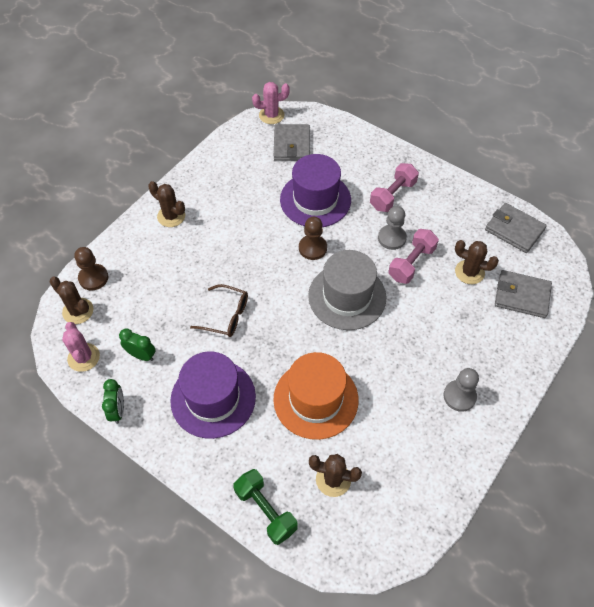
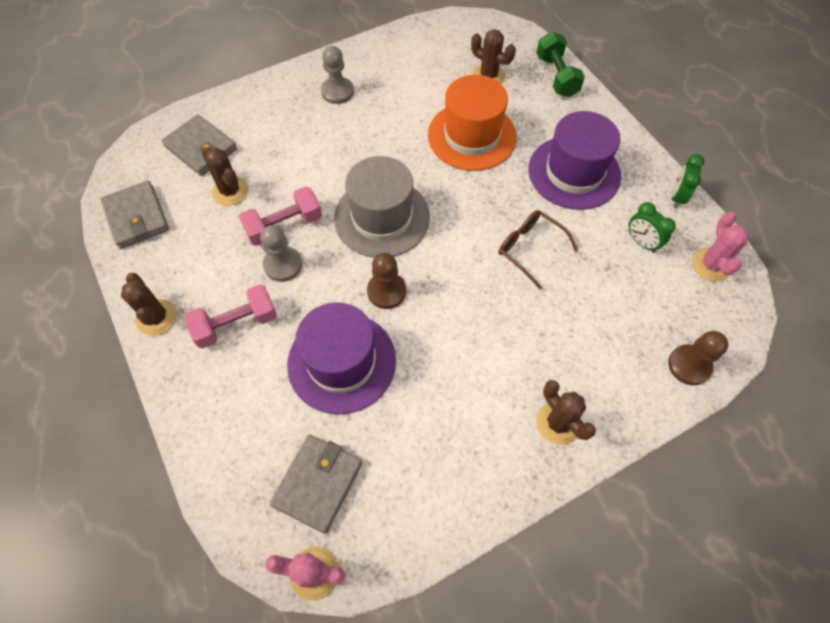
camera: 155 degrees left, 5 degrees up
(78, 311) = (714, 325): brown cactus -> brown cactus (156, 317)

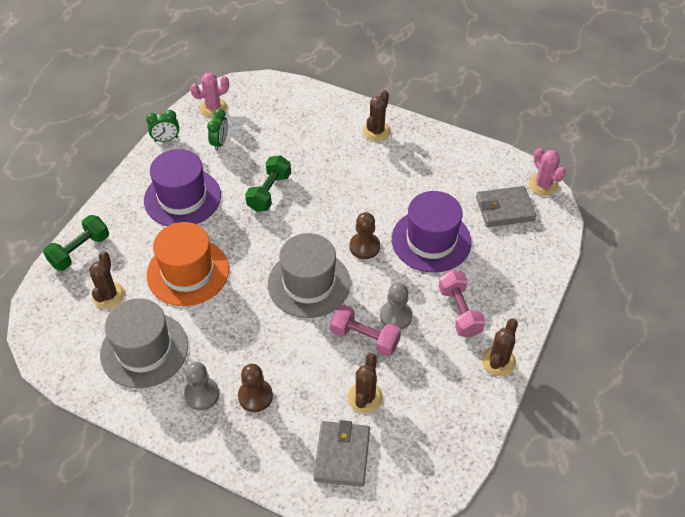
camera: 125 degrees left, 10 degrees down
(137, 217) = (442, 445): grey wallet -> none
(236, 324) = (459, 311): pink dumbbell -> pink dumbbell turned 45 degrees clockwise
(412, 76) = (144, 350): none -> grey hat
(530, 249) = (269, 192): brown glasses -> green dumbbell
(689, 365) = (294, 95): brown pawn -> brown pawn (255, 396)

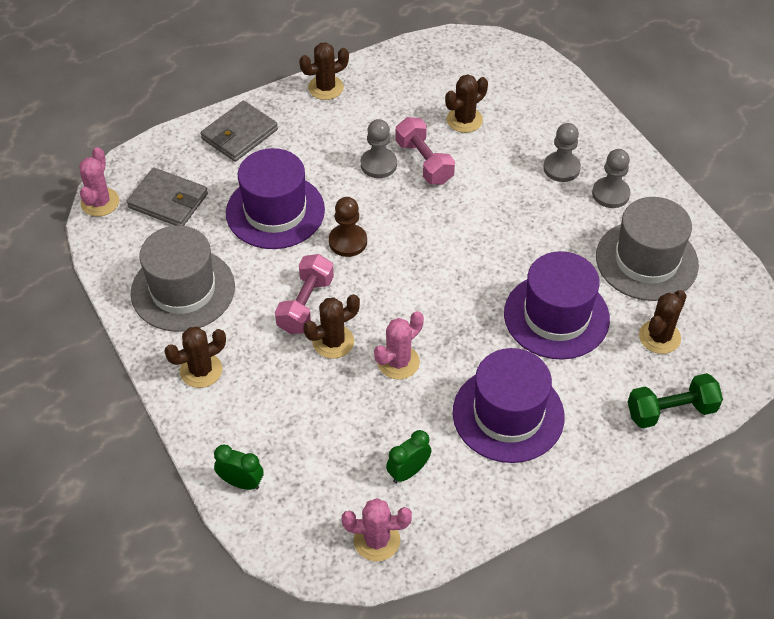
camera: 145 degrees left, 0 degrees up
(166, 139) = (477, 521): green clock -> green clock (241, 482)
(188, 272) = (556, 316): orange hat -> purple hat
(255, 396) = (561, 168): brown pawn -> grey pawn
(269, 192) = (398, 362): green dumbbell -> pink cactus
(309, 283) = (436, 236): grey hat -> grey hat (183, 290)
(317, 183) = (333, 342): none -> brown cactus
(342, 455) = (517, 93): grey wallet -> grey wallet (239, 134)
(459, 311) = (317, 138): pink dumbbell -> pink dumbbell (305, 305)

